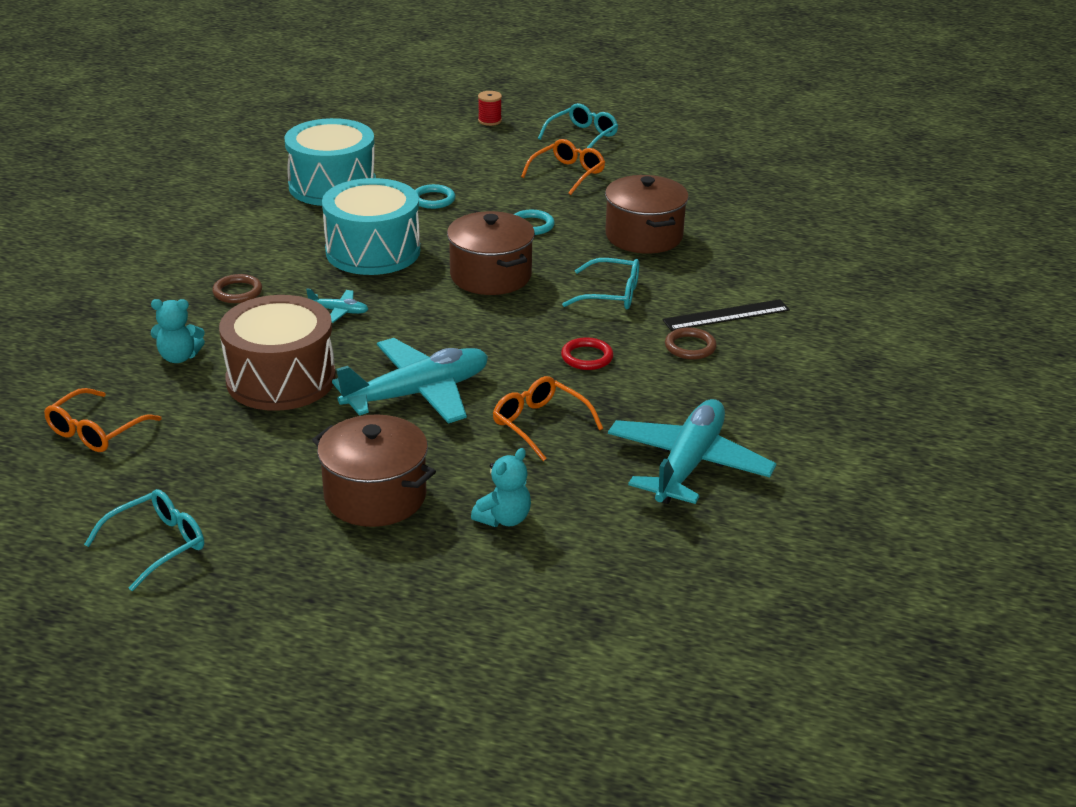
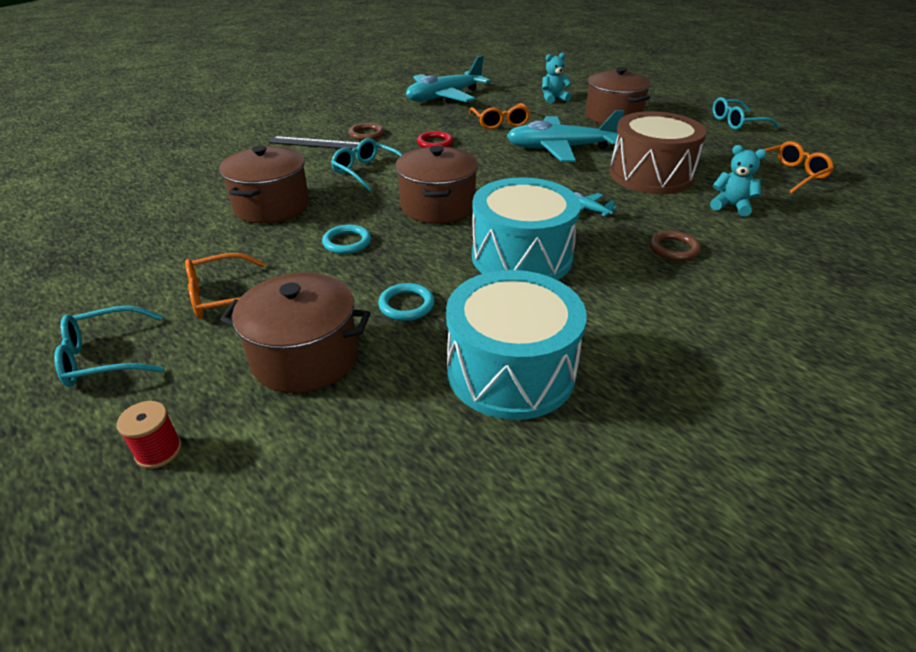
camera: 150 degrees left, 5 degrees up
(466, 162) = (305, 357): none -> brown pot

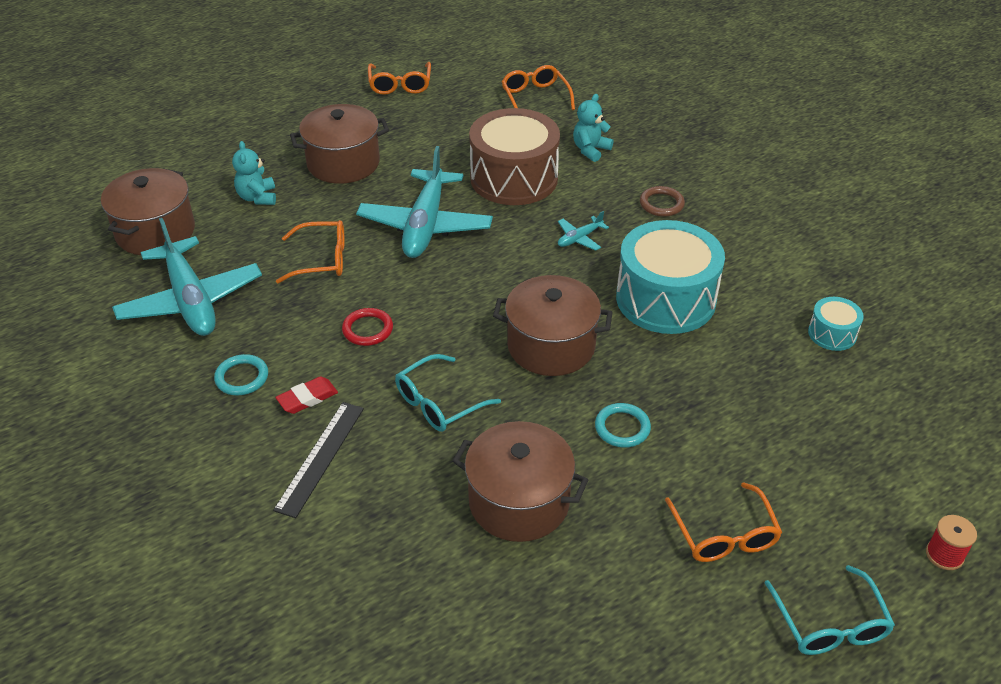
camera: 80 degrees left, 5 degrees up
(305, 357) = (821, 461): brown pot -> brown pot (155, 232)
(366, 134) = (307, 398): brown ring -> red eraser
(406, 305) = (743, 387): turquoise ring -> turquoise ring (242, 377)
(510, 371) = (832, 334): turquoise drum -> turquoise drum, size x0.46
(737, 122) = (400, 85): turquoise glasses -> orange glasses

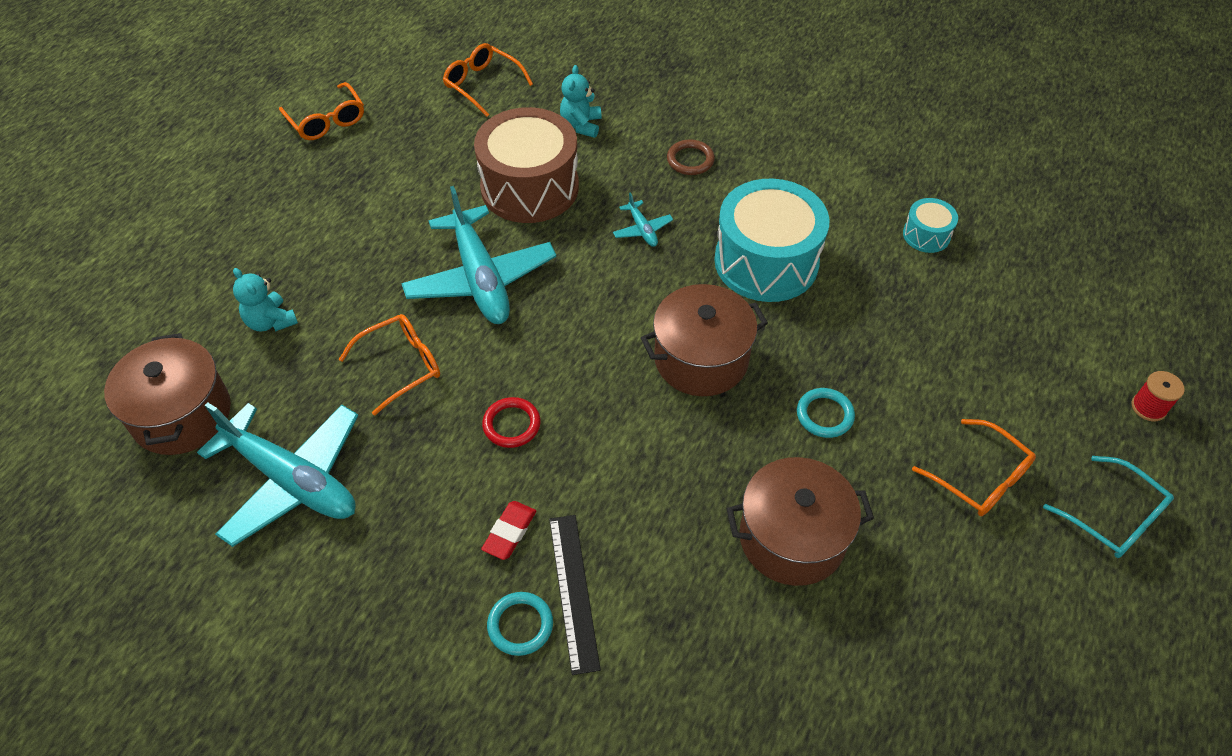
camera: 30 degrees left, 10 degrees up
(242, 377) = (422, 543): turquoise ring -> turquoise ring (520, 625)
(343, 163) = (336, 240): brown pot -> none
(439, 403) = (643, 472): turquoise glasses -> none
(579, 238) = (642, 229): turquoise plane -> turquoise plane turned 45 degrees counterclockwise

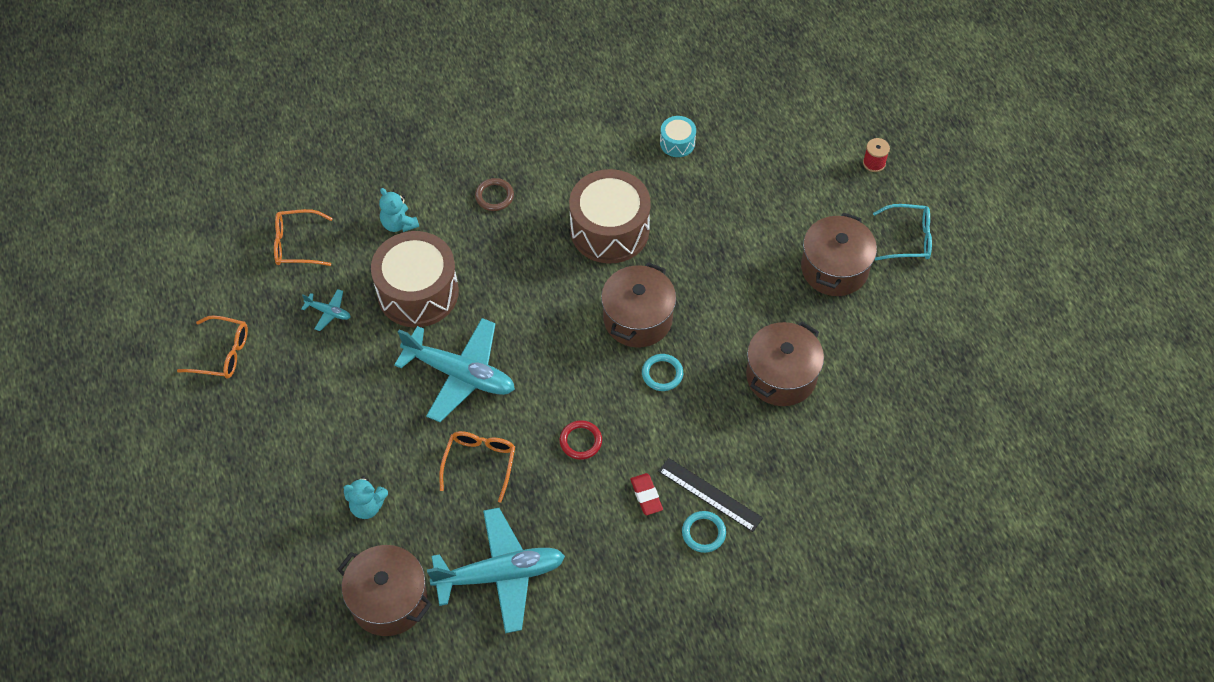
camera: 45 degrees left, 5 degrees up
(642, 229) = (518, 266): turquoise plane -> turquoise plane (328, 312)
(766, 261) = (609, 230): turquoise drum -> brown drum
(824, 415) = (731, 297): turquoise ring -> turquoise ring (662, 374)
(980, 478) = (834, 268): orange glasses -> brown pot

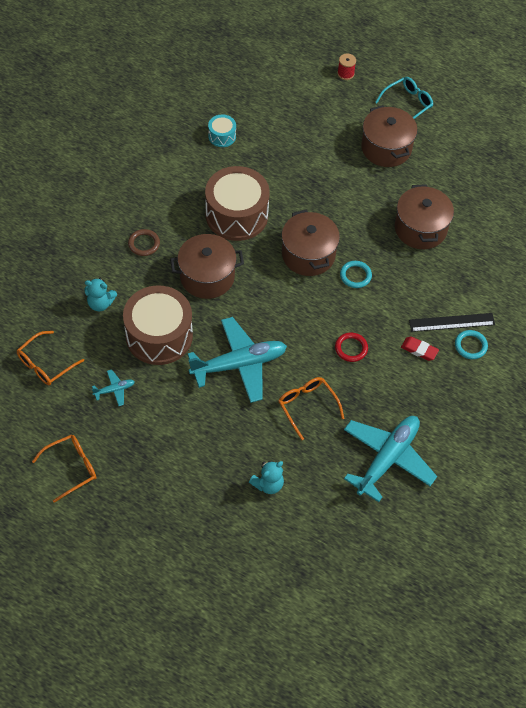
camera: 45 degrees left, 0 degrees up
(389, 600) = (340, 526): brown pot -> brown pot (207, 276)

